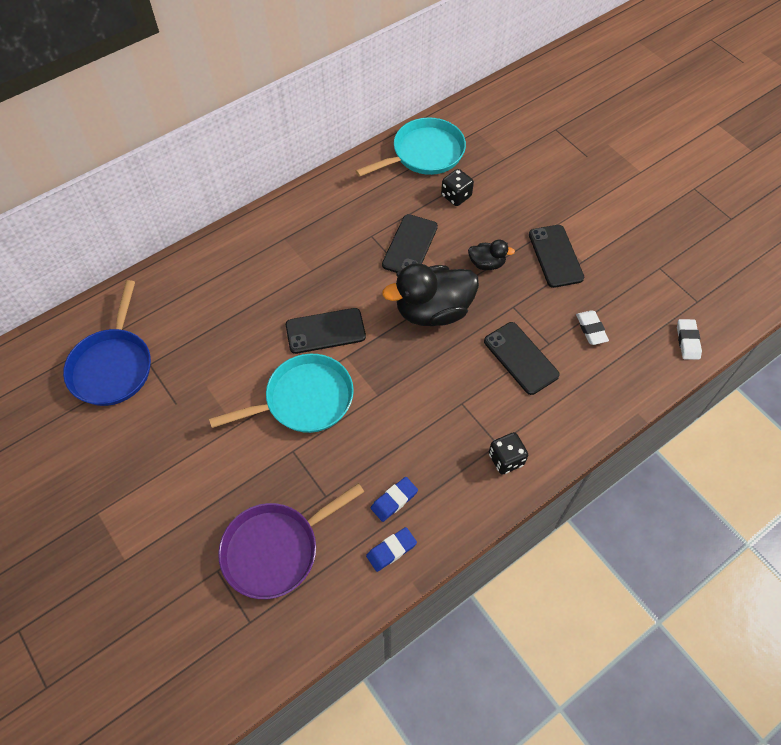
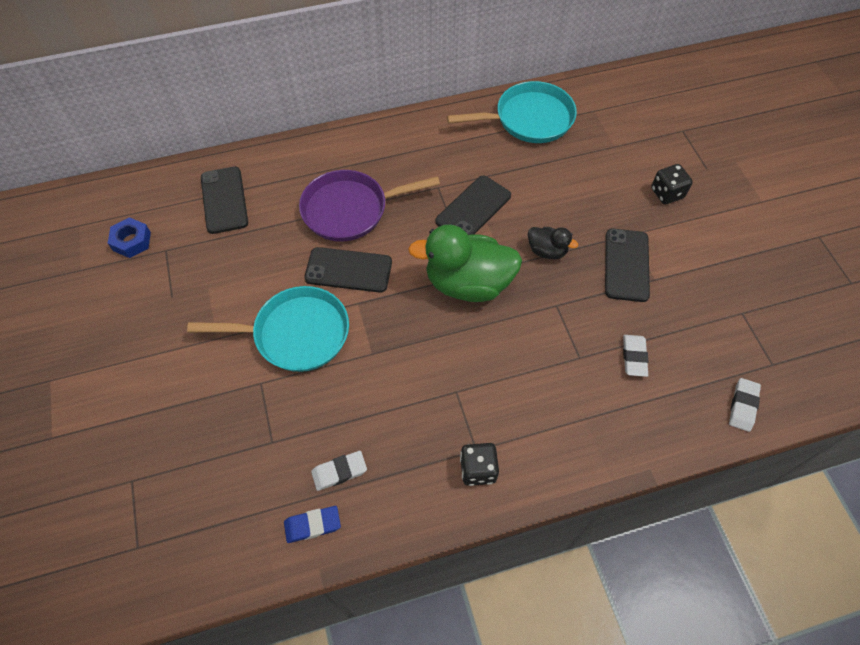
camera: 20 degrees right, 0 degrees up
(113, 366) = (132, 241): blue pan -> blue nut
(276, 549) = (197, 480): purple pan -> purple pan (350, 210)
(394, 500) = (339, 472): blue eraser -> white eraser
(433, 311) = (468, 283): black duck -> green duck
(456, 196) = (544, 171): black dice -> black dice (667, 193)
(521, 358) = (541, 363): black phone -> black phone (224, 200)

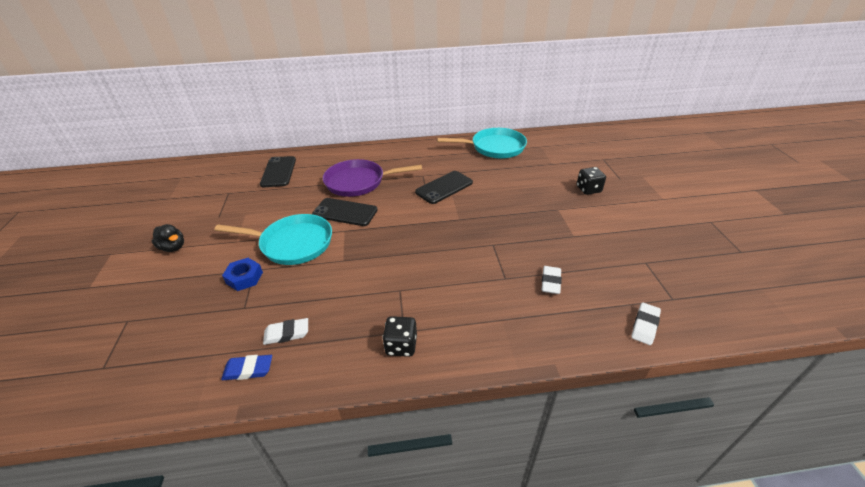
camera: 10 degrees right, 20 degrees down
(132, 241) = (209, 187): blue nut -> blue nut (244, 278)
(468, 283) = (428, 226): green duck -> none
(547, 251) = (492, 213): black duck -> black duck (173, 247)
(626, 265) = (552, 226): black phone -> none

